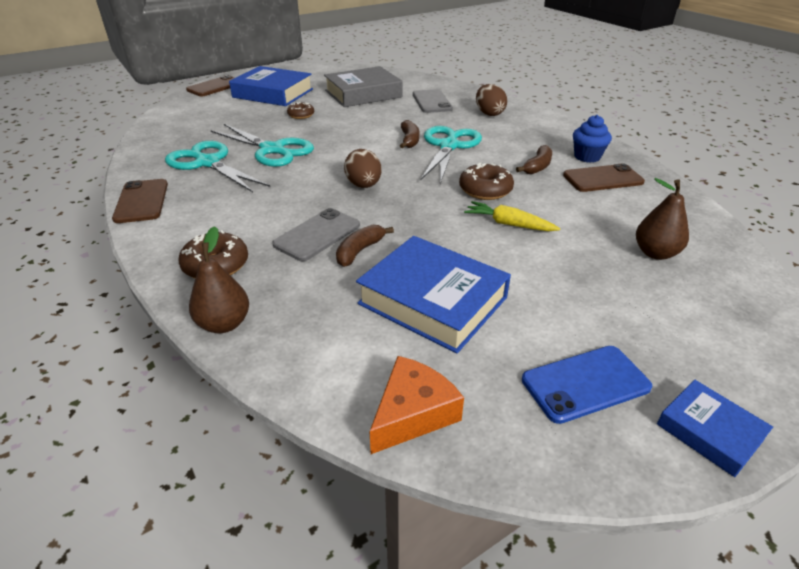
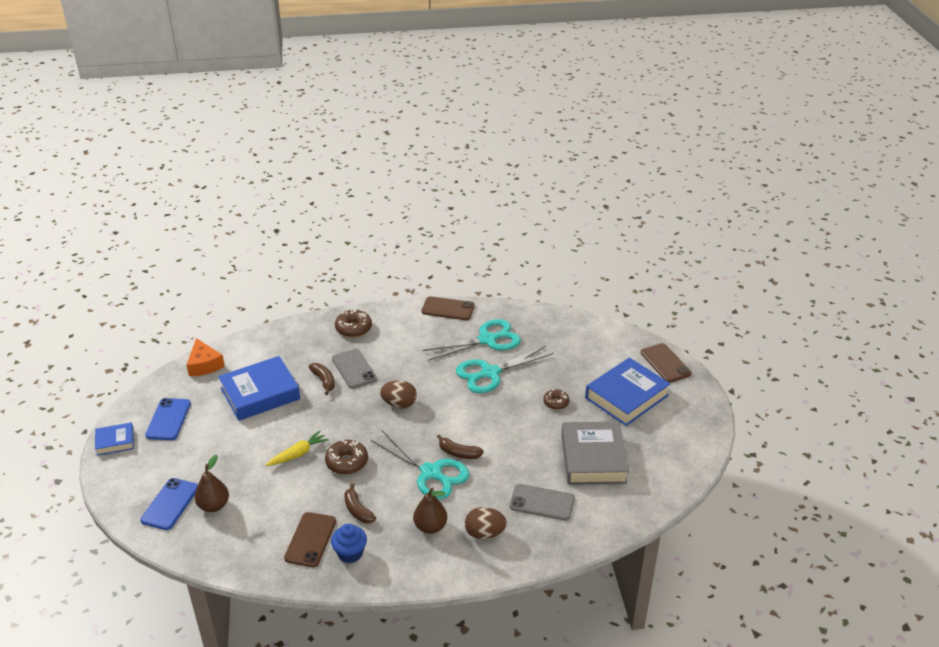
camera: 115 degrees right, 0 degrees up
(224, 324) = (303, 325): brown pear -> brown pear (430, 527)
(705, 290) = (170, 504): none -> blue phone

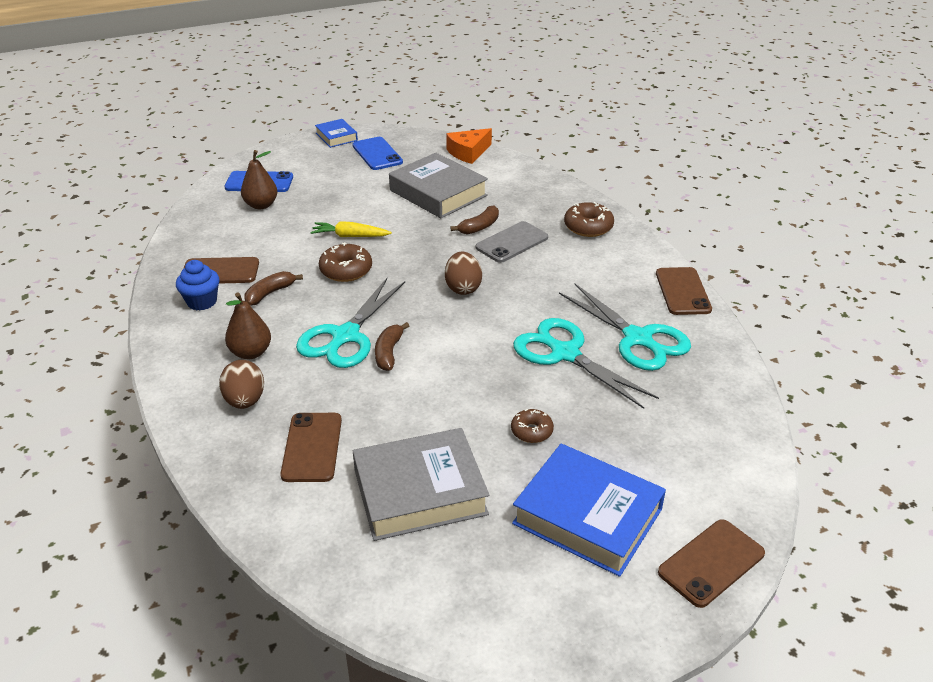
camera: 75 degrees right, 0 degrees up
(168, 419) = (377, 154): blue phone -> blue phone turned 75 degrees clockwise
(260, 394) = (438, 193): blue book -> grey book
(298, 454) = (350, 236): yellow carrot -> yellow carrot turned 150 degrees clockwise
(542, 502) = (312, 447): grey phone -> brown phone

